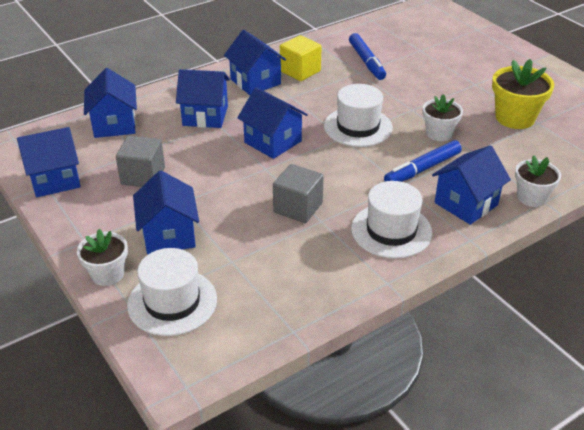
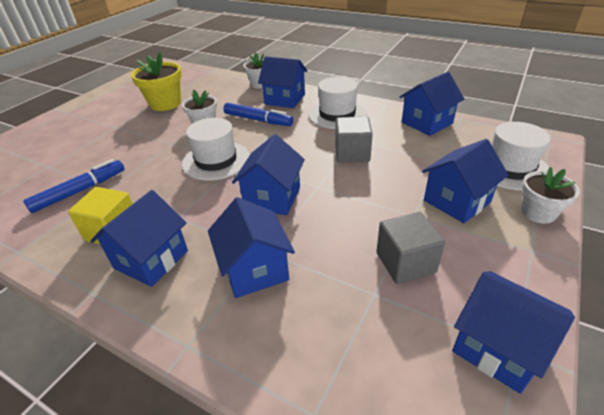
camera: 115 degrees left, 0 degrees up
(114, 124) = (336, 360): blue house -> blue house (427, 123)

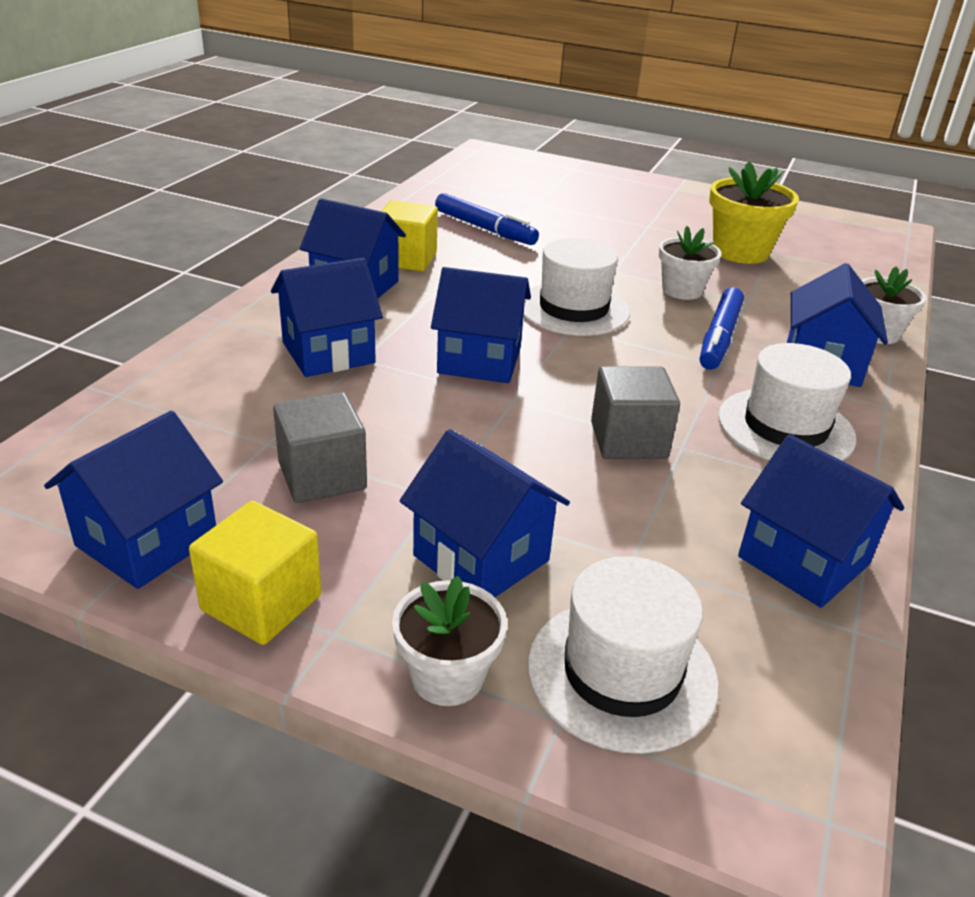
camera: 80 degrees right, 5 degrees down
(525, 280) = (261, 603): none -> yellow cube

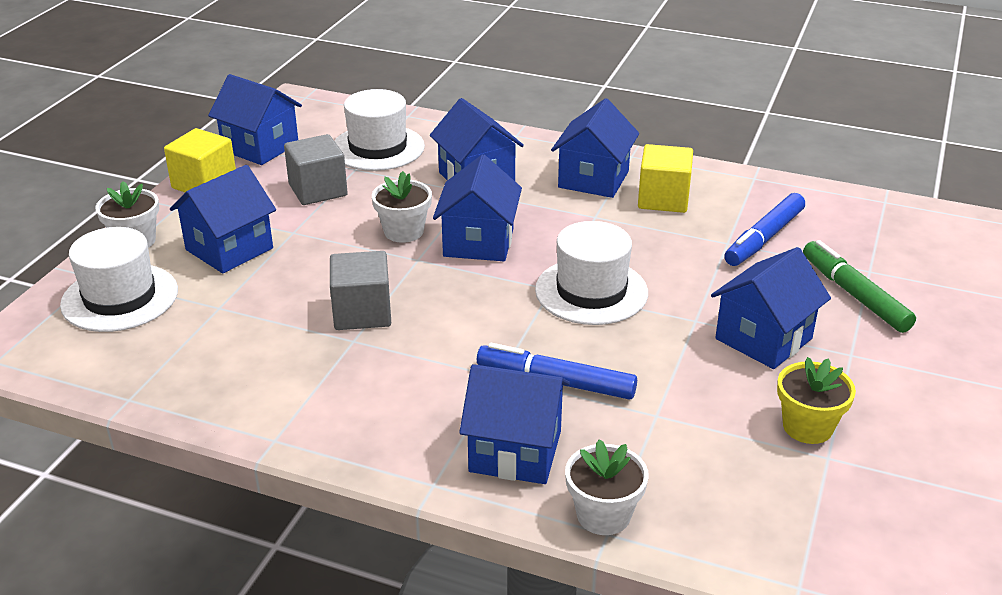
camera: 90 degrees right, 0 degrees up
(571, 212) = (855, 295): none -> green marker
(682, 290) = (664, 365): white flower pot -> white flower pot (403, 231)
(740, 252) = (807, 427): yellow flower pot -> yellow flower pot, size x0.66
(785, 427) = (386, 404): white hat -> white hat (378, 148)
(803, 560) = (203, 386): blue house -> blue house (763, 339)

